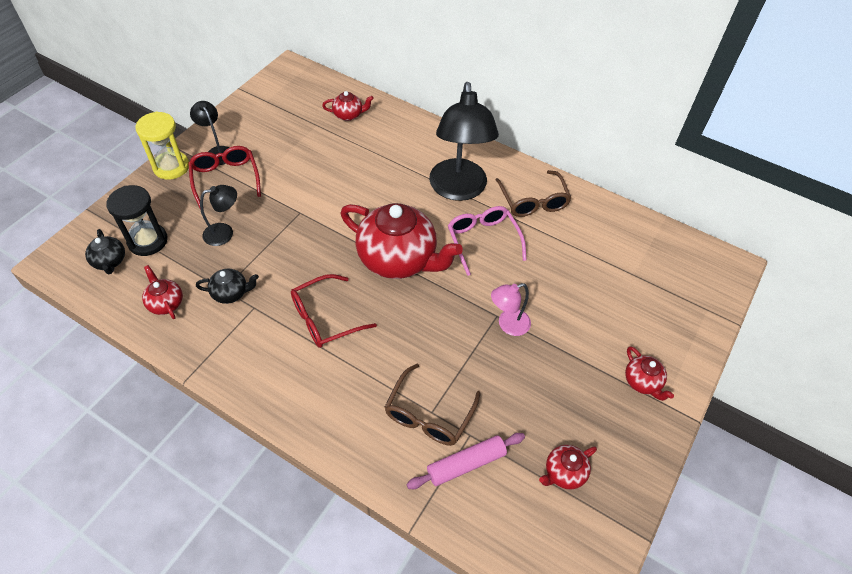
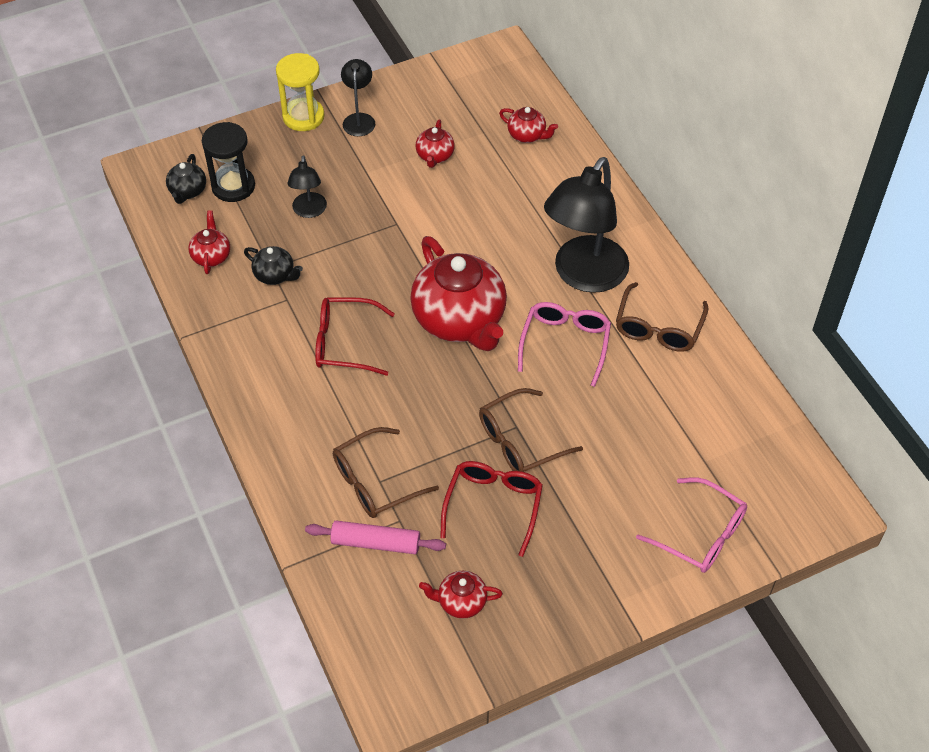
camera: 35 degrees right, 0 degrees up
(225, 179) = (347, 153): red glasses -> red glasses (493, 505)
(225, 233) = (309, 211): black lamp -> black lamp turned 75 degrees clockwise
(508, 325) = (520, 441): pink lamp -> brown glasses
(642, 382) = (614, 568): red teapot -> red teapot (435, 156)
(673, 325) = (700, 534): none -> pink glasses

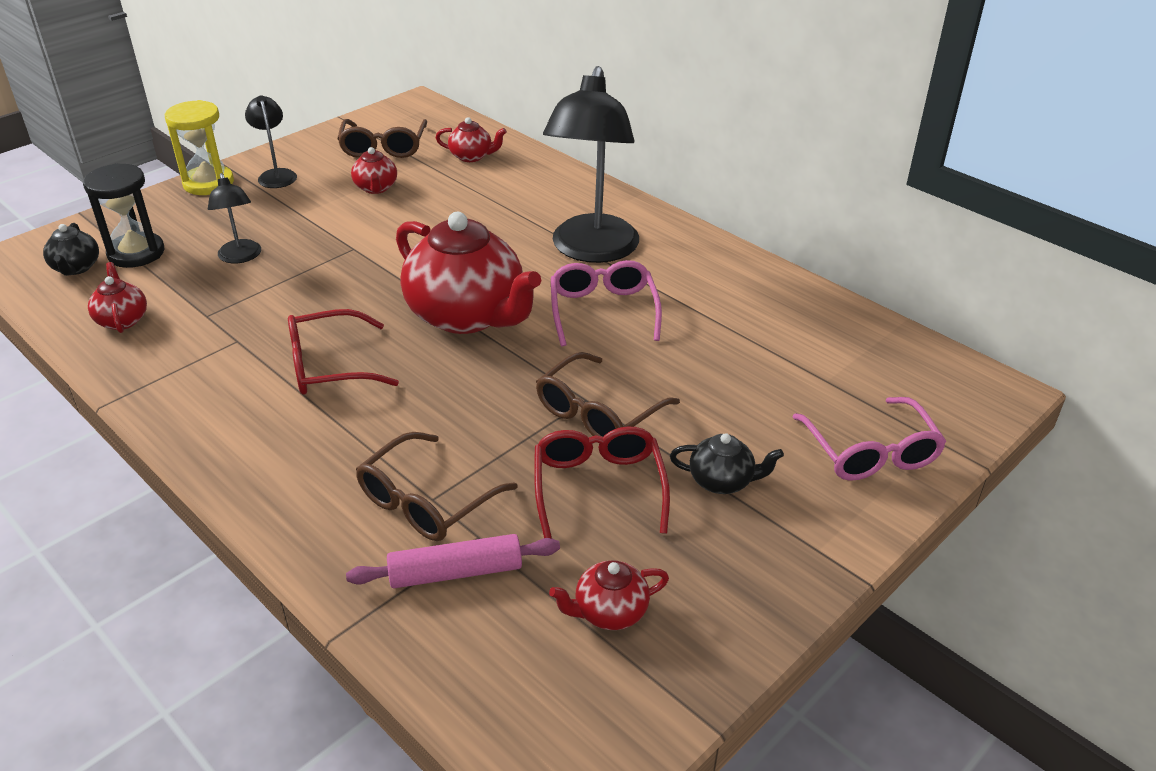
camera: 20 degrees left, 15 degrees down
(275, 275) = (214, 321): black teapot -> black teapot (722, 481)
(658, 328) = (699, 276): brown glasses -> brown glasses (383, 147)
(700, 534) = (870, 452): pink glasses -> pink glasses turned 60 degrees clockwise

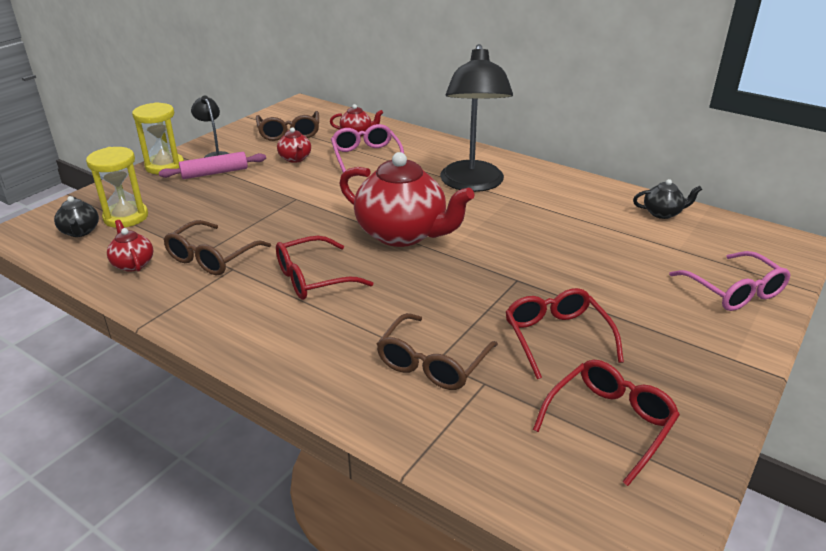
camera: 10 degrees left, 5 degrees down
(136, 253) = (126, 217): black hourglass -> yellow hourglass
(241, 257) = (211, 212): black lamp -> none
(455, 572) = (479, 411): pink rolling pin -> pink rolling pin (214, 173)
(598, 412) = (530, 287): brown glasses -> brown glasses (212, 257)
(603, 311) = (500, 221): pink glasses -> pink glasses (366, 156)
(609, 612) = (609, 423): red teapot -> red glasses
(722, 481) = (643, 322): black teapot -> black teapot (662, 213)

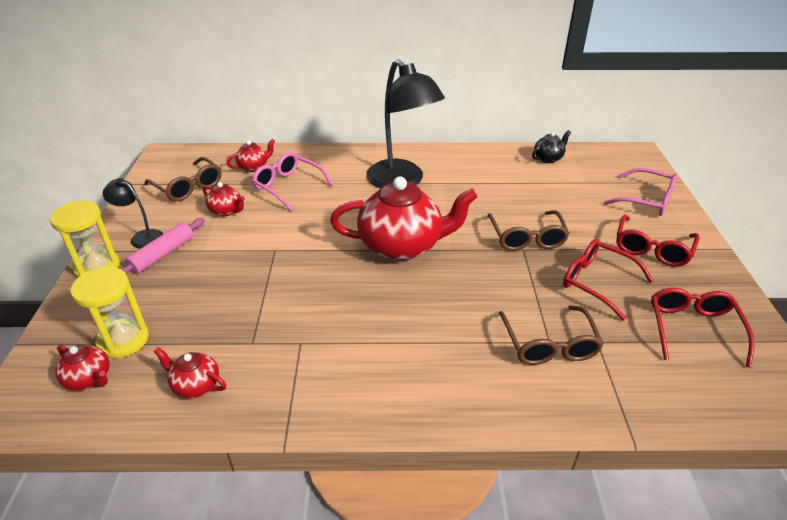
camera: 35 degrees left, 5 degrees up
(80, 231) = (89, 379): black teapot -> red teapot
(212, 257) = (268, 341): brown glasses -> brown glasses (526, 238)
(313, 278) = (381, 318): red glasses -> red glasses (652, 249)

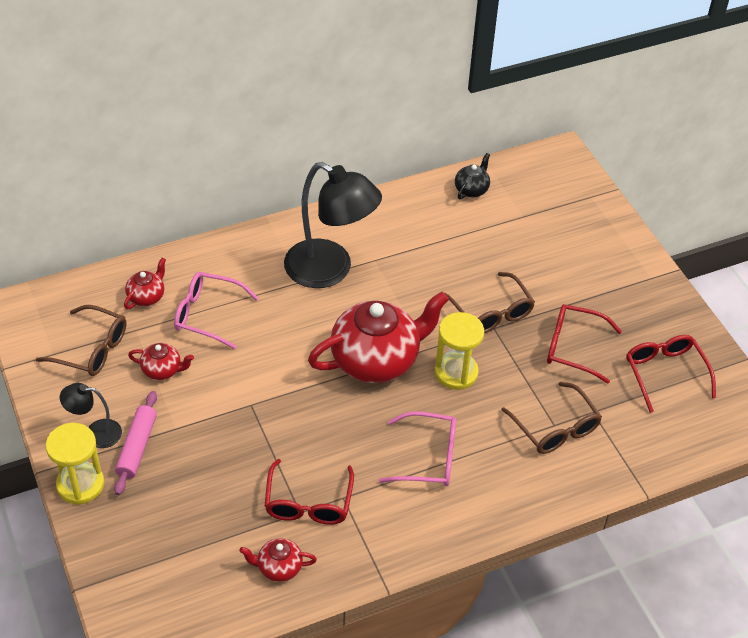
camera: 25 degrees left, 10 degrees up
(89, 379) = (178, 595): red teapot -> none
(123, 340) = (177, 550): yellow hourglass -> yellow hourglass (456, 372)
(647, 200) = (589, 226): pink glasses -> pink glasses (428, 458)
(652, 249) = (610, 291): red glasses -> red glasses (308, 502)

